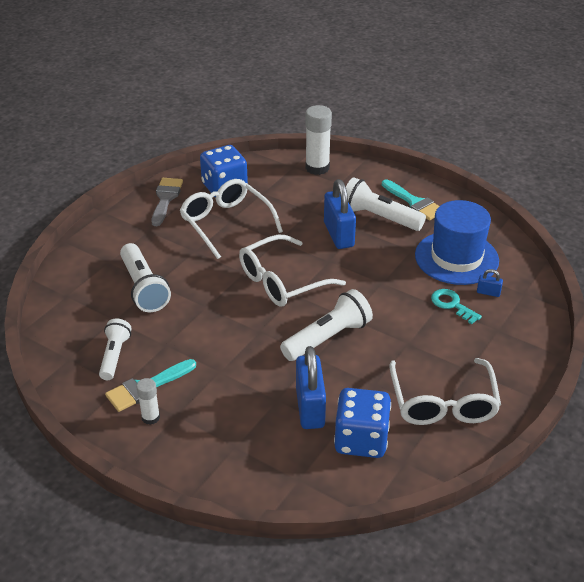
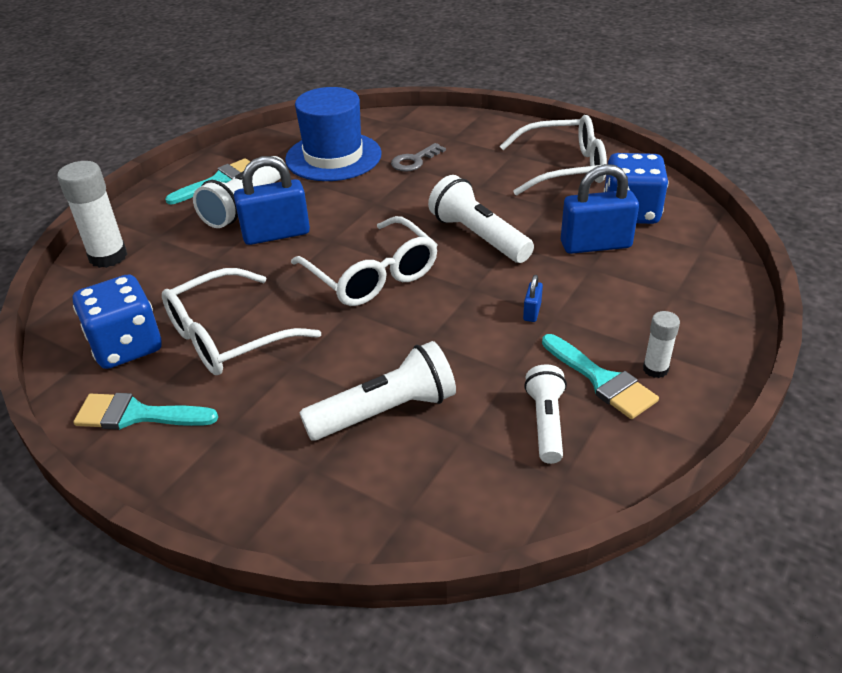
camera: 90 degrees left, 0 degrees up
(115, 356) = (546, 423): white flashlight -> white flashlight turned 90 degrees clockwise
(166, 199) = (137, 415): grey brush -> turquoise brush
(452, 305) = (414, 161): turquoise key -> grey key
(488, 292) = (394, 141): blue padlock -> blue padlock (532, 312)

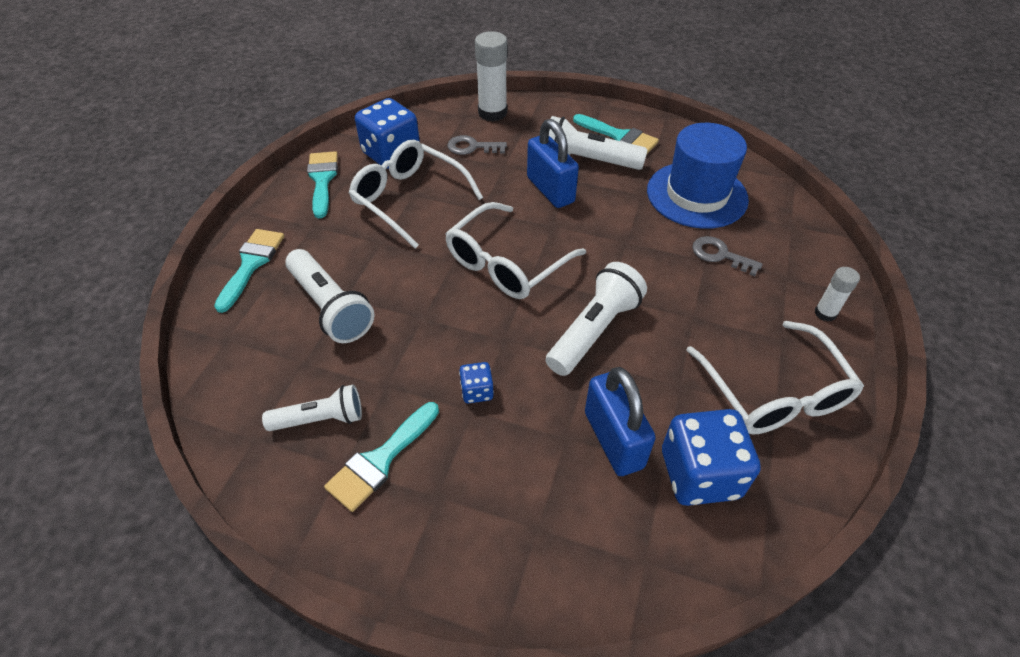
camera: 75 degrees right, 10 degrees up
(163, 279) = (472, 147): none -> grey key
(274, 490) = (251, 264): none -> turquoise brush
(532, 312) = (477, 391): blue padlock -> blue dice
(655, 369) = (402, 509): white glue stick -> white glue stick (825, 313)

